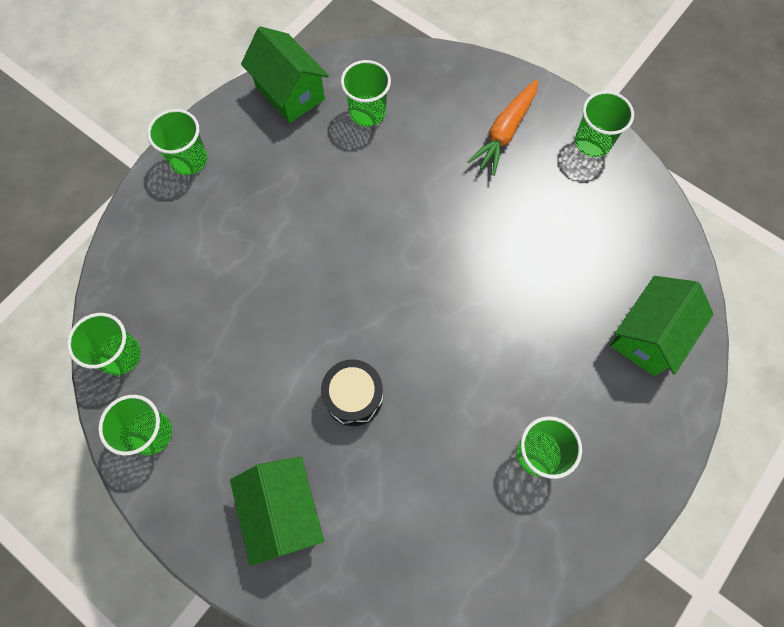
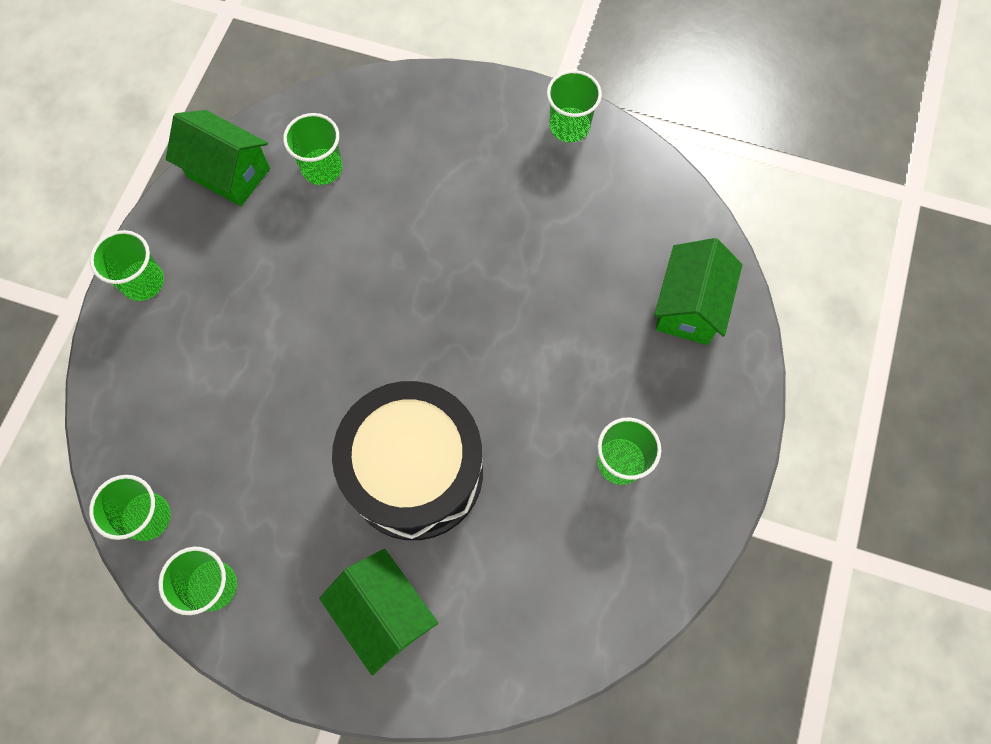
camera: 20 degrees left, 0 degrees up
(353, 396) = (415, 471): black drum -> black drum, size x2.13
(505, 132) = (475, 144): orange carrot -> none

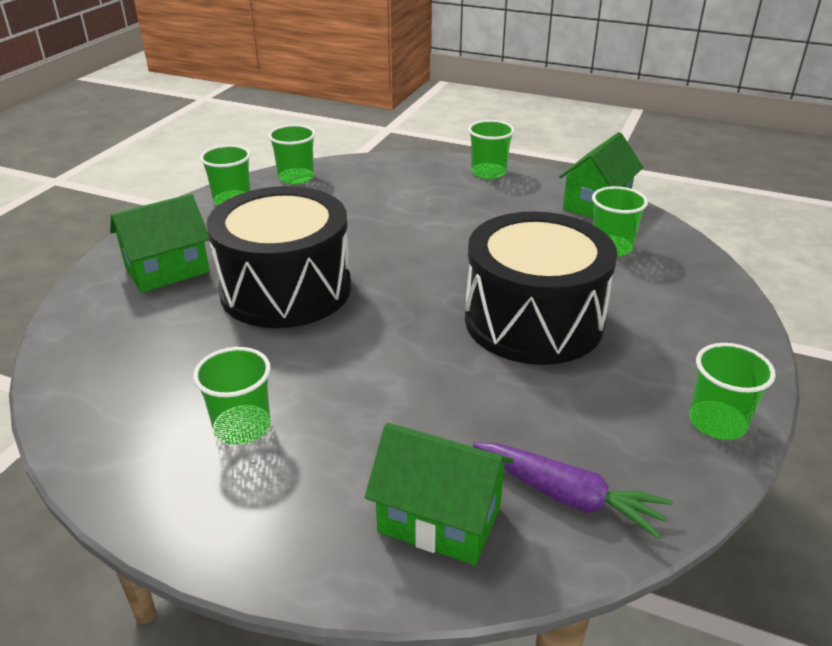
camera: 95 degrees right, 35 degrees down
(453, 241) = (533, 321): none -> black drum
(656, 227) = (568, 496): none -> purple carrot

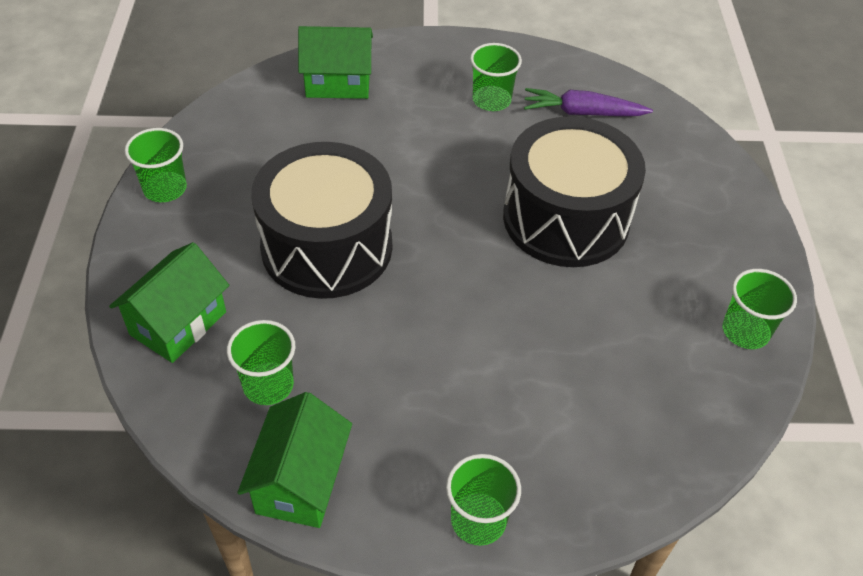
camera: 155 degrees right, 15 degrees up
(167, 270) = (689, 209): green house -> green house (178, 323)
(296, 177) = (722, 408): green cup -> none
(568, 496) = (266, 113): purple carrot -> purple carrot (582, 113)

